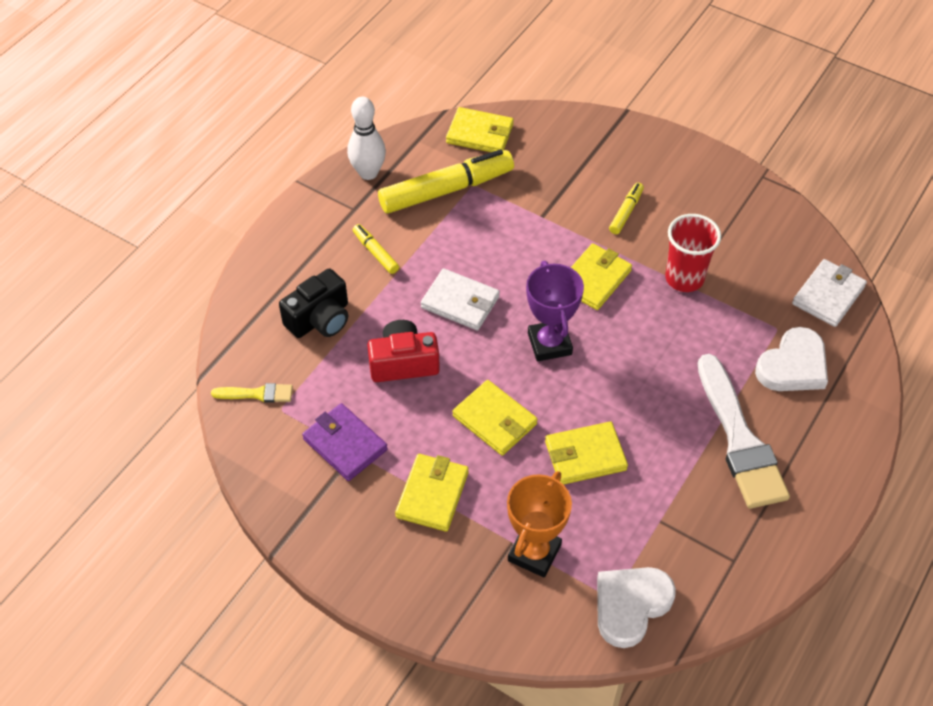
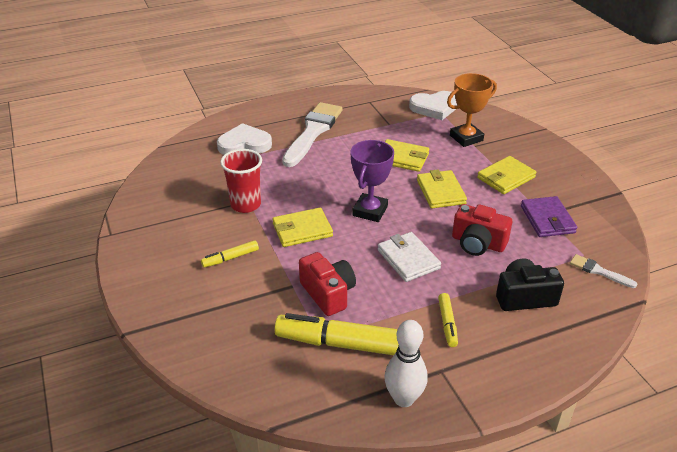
camera: 145 degrees left, 15 degrees down
(257, 394) = (599, 271): yellow brush -> white brush
(480, 134) = (269, 381): yellow wallet -> none
(503, 225) = (328, 293): none -> red camera
(828, 295) = (178, 161): white wallet -> none

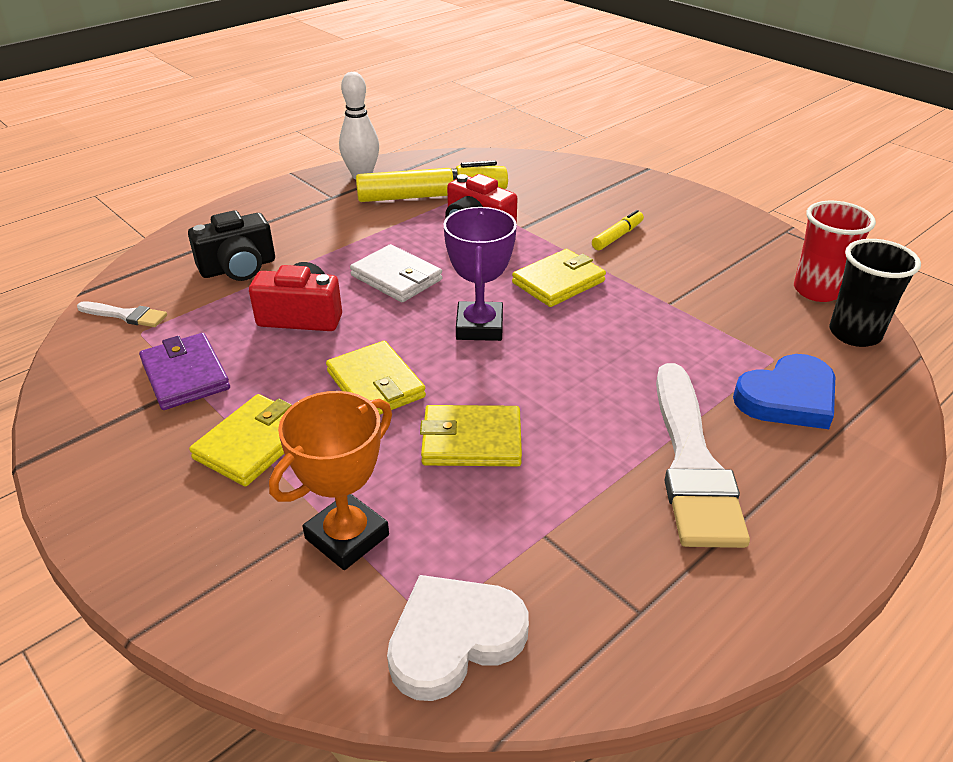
camera: 160 degrees right, 0 degrees up
(172, 162) = (854, 334): none -> black cup
(244, 144) = (788, 398): white heart -> blue heart
(245, 204) = (666, 297): red cup -> red cup (817, 290)
(447, 323) = (331, 229): yellow marker -> none

